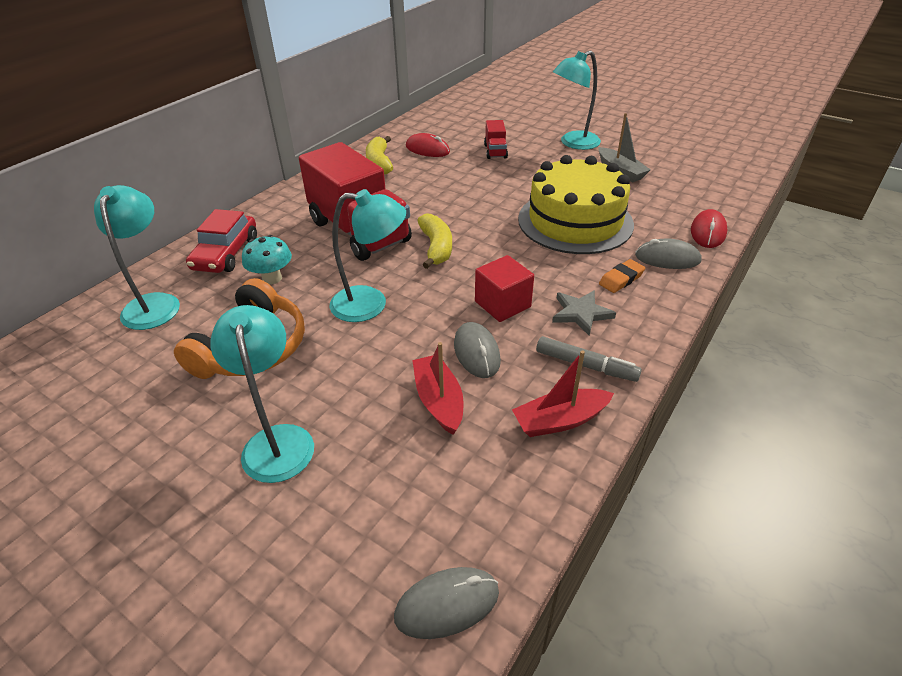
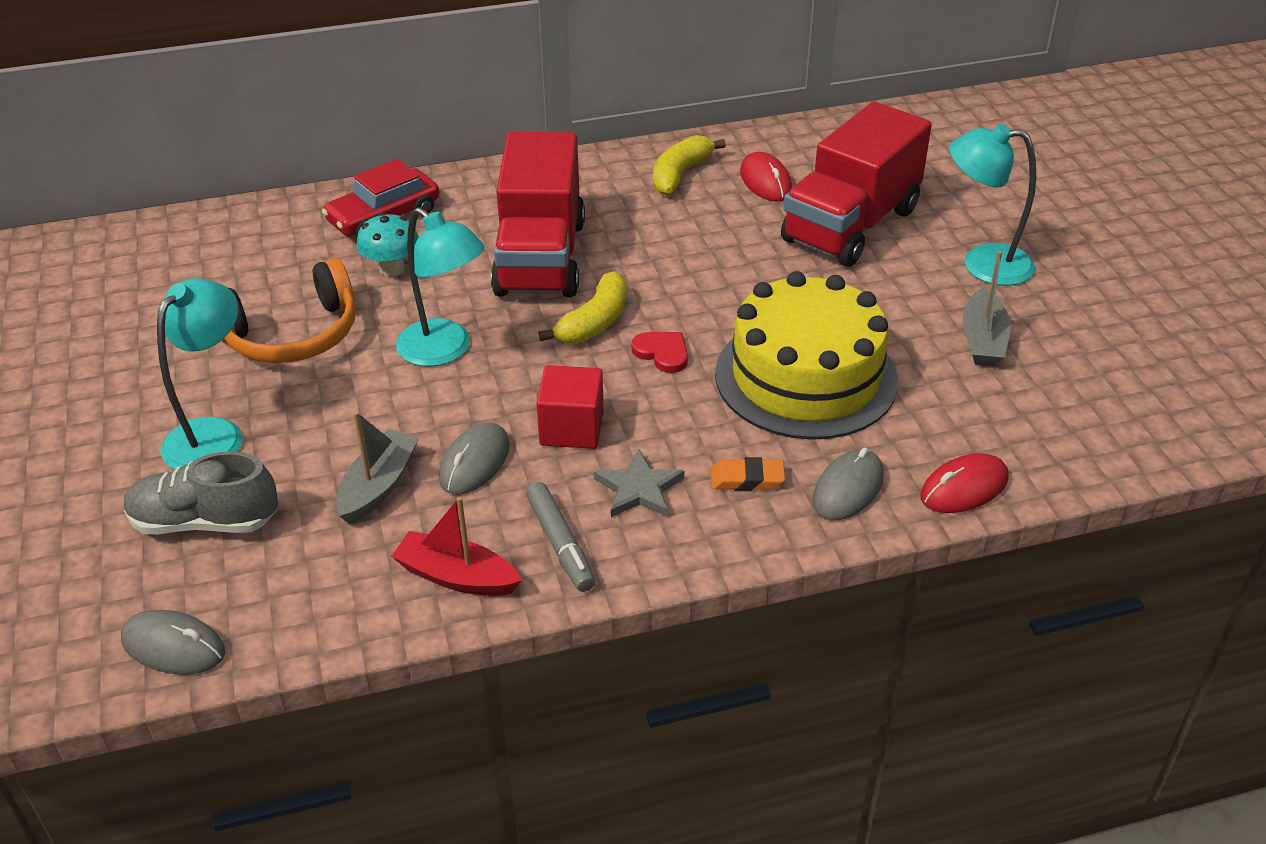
camera: 40 degrees right, 0 degrees up
(154, 303) = (266, 240): turquoise lamp -> none
(350, 501) = (205, 522): none -> grey shoe
(439, 401) = (378, 486): red boat -> grey boat
(493, 244) = (662, 353): none -> red heart
(495, 151) = (851, 225): red truck -> red truck, size x2.35
(667, 258) = (848, 489): grey mouse -> grey mouse turned 75 degrees clockwise

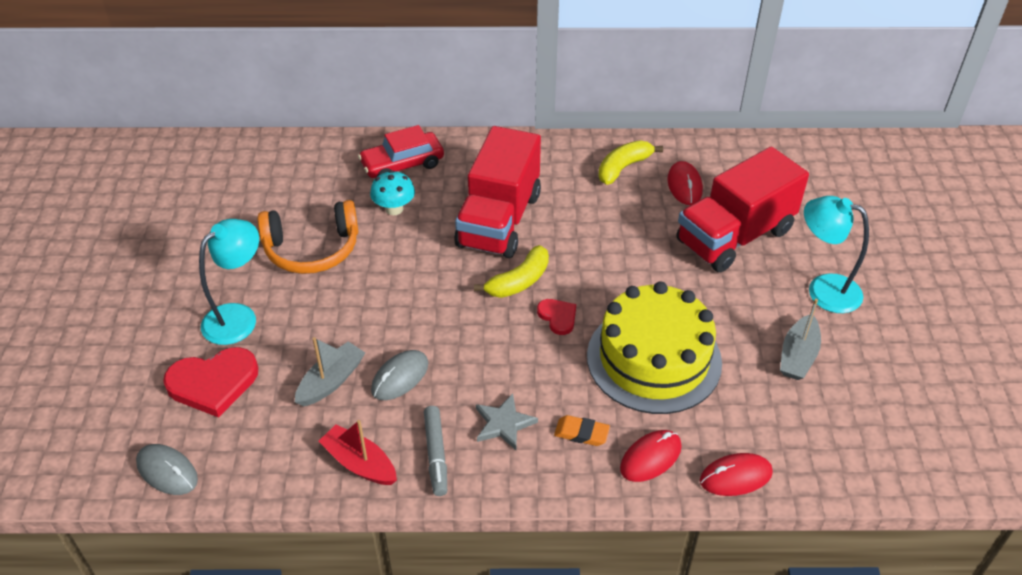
camera: 15 degrees right, 5 degrees up
(205, 522) = (213, 383): grey shoe -> red heart
(445, 350) = (409, 283): turquoise lamp -> none
(572, 428) = (474, 365): red cube -> none
(848, 489) = (650, 457): grey mouse -> red mouse

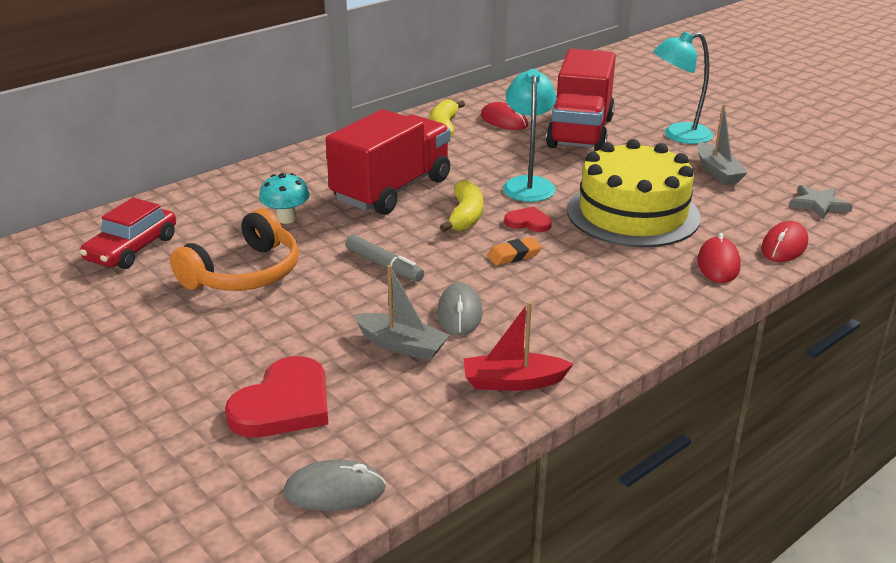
camera: 40 degrees left, 15 degrees down
(238, 317) = (238, 348): turquoise lamp -> turquoise lamp (528, 184)
(331, 381) = (402, 345): grey boat -> grey boat turned 120 degrees clockwise
(402, 164) = (250, 190): red car -> red car (132, 249)
(436, 454) = (566, 343): grey marker -> grey marker (384, 265)
(499, 220) = (392, 190): red truck -> red truck turned 120 degrees counterclockwise
(503, 424) = (588, 298): grey star -> grey star (819, 204)
(581, 433) = (652, 275): orange eraser -> orange eraser (514, 255)

